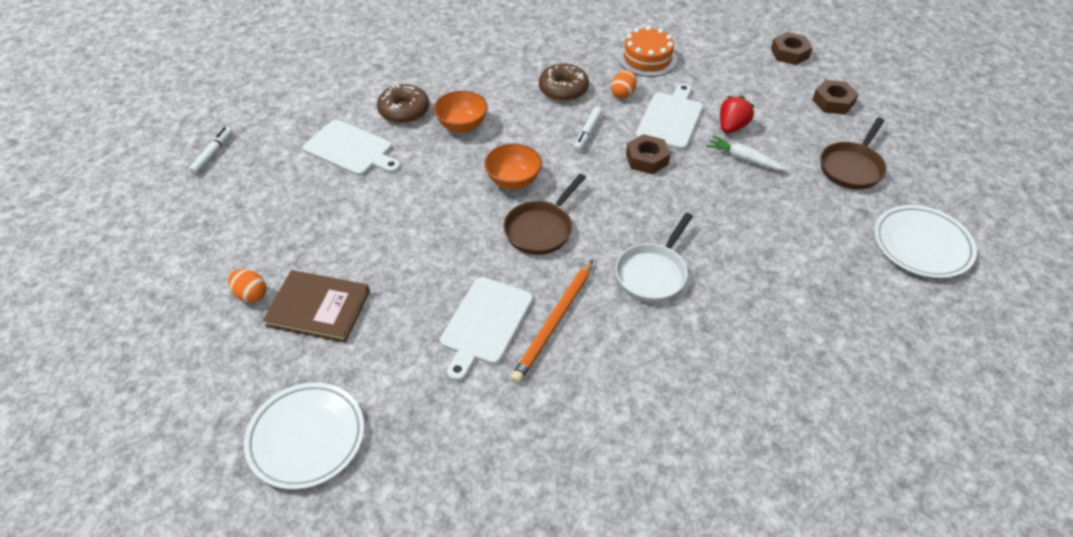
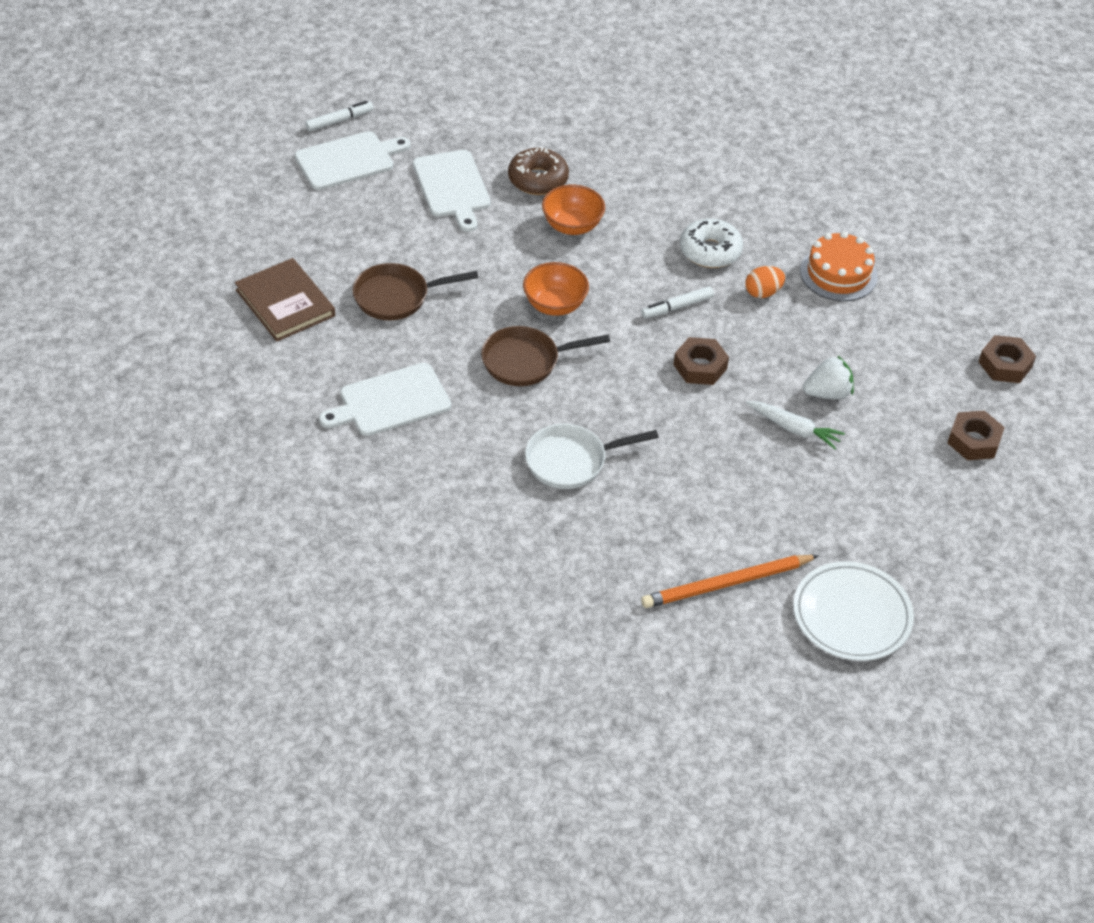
camera: 40 degrees right, 0 degrees up
(251, 295) = (250, 259): orange egg -> none
(306, 438) = (182, 387): white plate -> none
(554, 322) = (443, 439): orange pencil -> orange pencil (727, 584)
(563, 89) = (710, 251): brown donut -> white donut
(670, 119) = (776, 346): white cutting board -> white cutting board (348, 160)
(732, 127) = (827, 393): red strawberry -> white strawberry
(744, 159) = (794, 429): white carrot -> white carrot turned 135 degrees clockwise
(852, 167) = (893, 509): brown pan -> brown pan (397, 297)

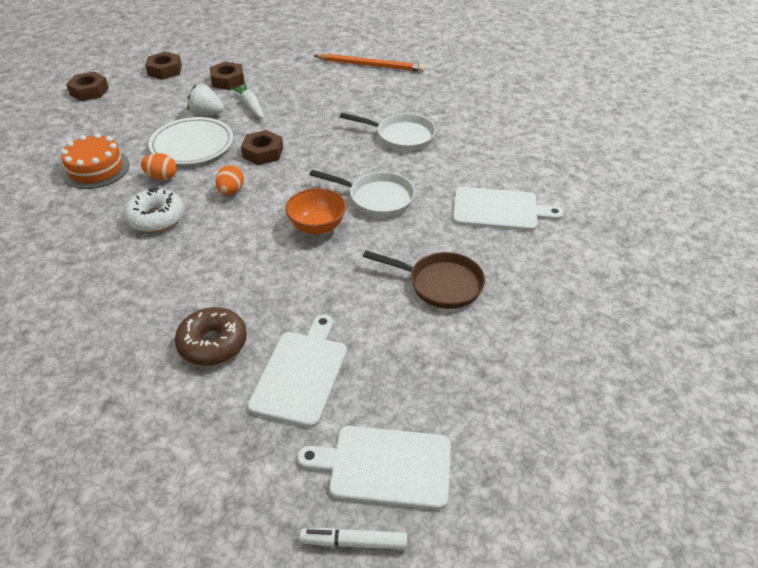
camera: 145 degrees left, 5 degrees down
(285, 303) = (547, 319): brown book -> none
(526, 361) = (376, 198): brown pan -> white pan
(572, 226) = (234, 283): orange bowl -> none
(677, 307) = (231, 191): white marker -> orange egg
(851, 615) = (324, 39): white plate -> white plate (192, 145)
(874, 460) = (228, 80): none -> brown nut

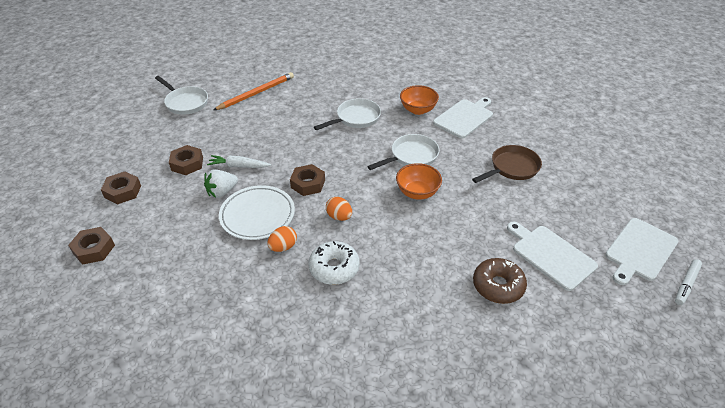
camera: 55 degrees left, 0 degrees up
(95, 169) = (228, 283): orange cake -> none
(311, 40) = (185, 102): none -> white pan
(469, 170) = (418, 110): none -> orange bowl

